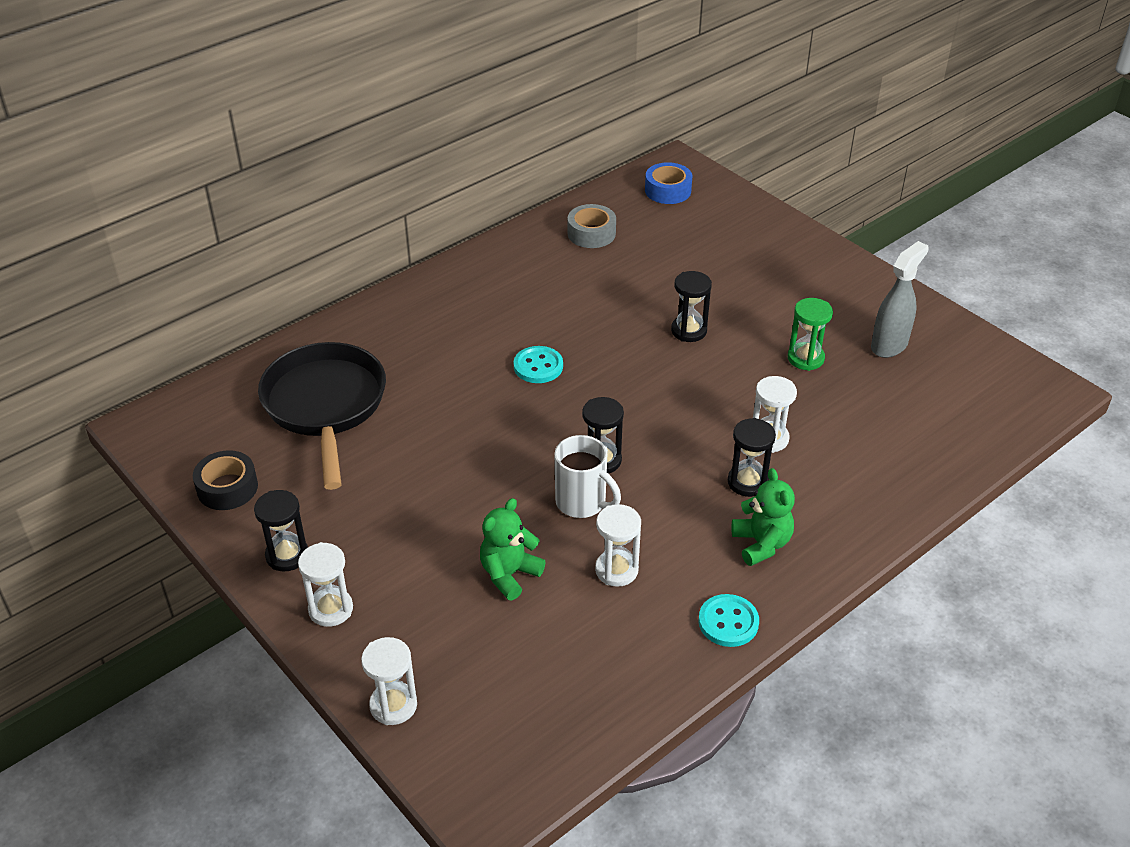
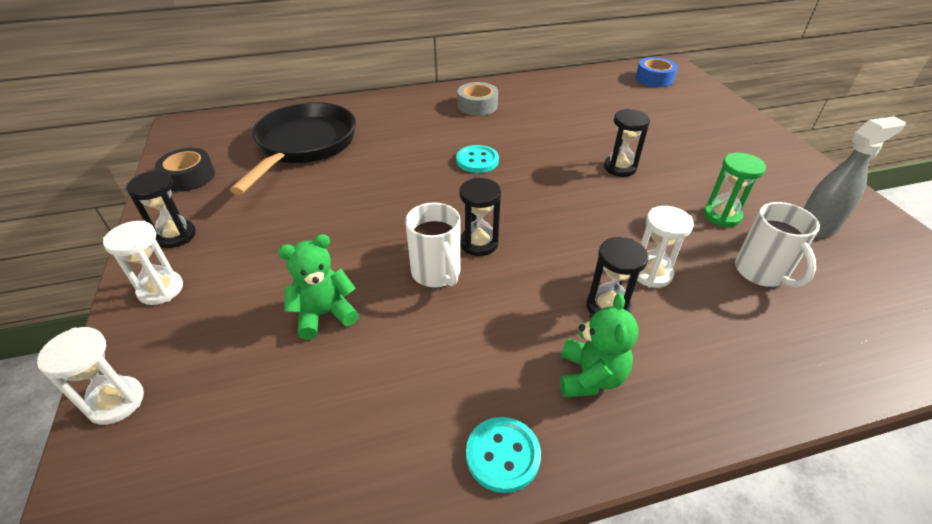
camera: 25 degrees right, 0 degrees up
(591, 233) = (578, 91): grey tape -> grey tape (477, 105)
(616, 570) = (423, 347): white hourglass -> none
(858, 407) = (761, 272): none -> white mug

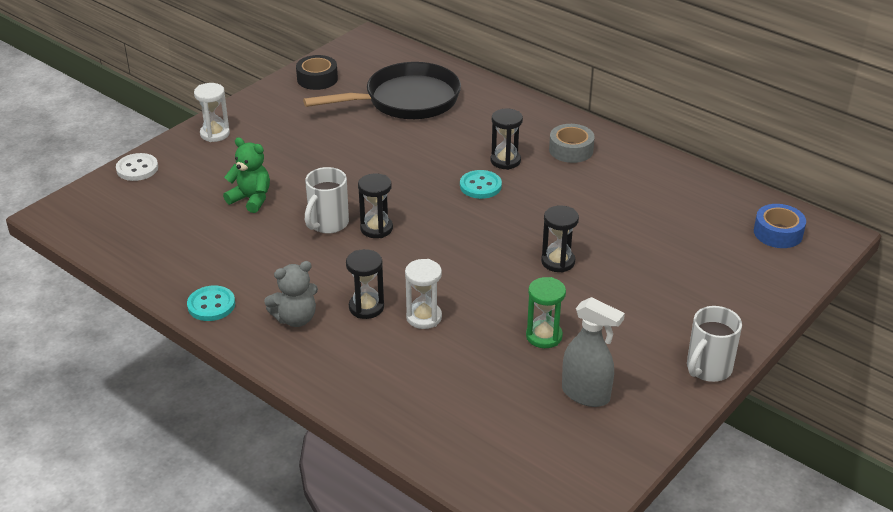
camera: 55 degrees right, 5 degrees down
(116, 402) = (137, 169): white hourglass -> white button
(176, 236) = (260, 110): black hourglass -> black hourglass (505, 161)
(590, 376) = (295, 318): green teddy bear -> grey teddy bear
(761, 272) = (482, 373): white mug -> white mug (708, 369)

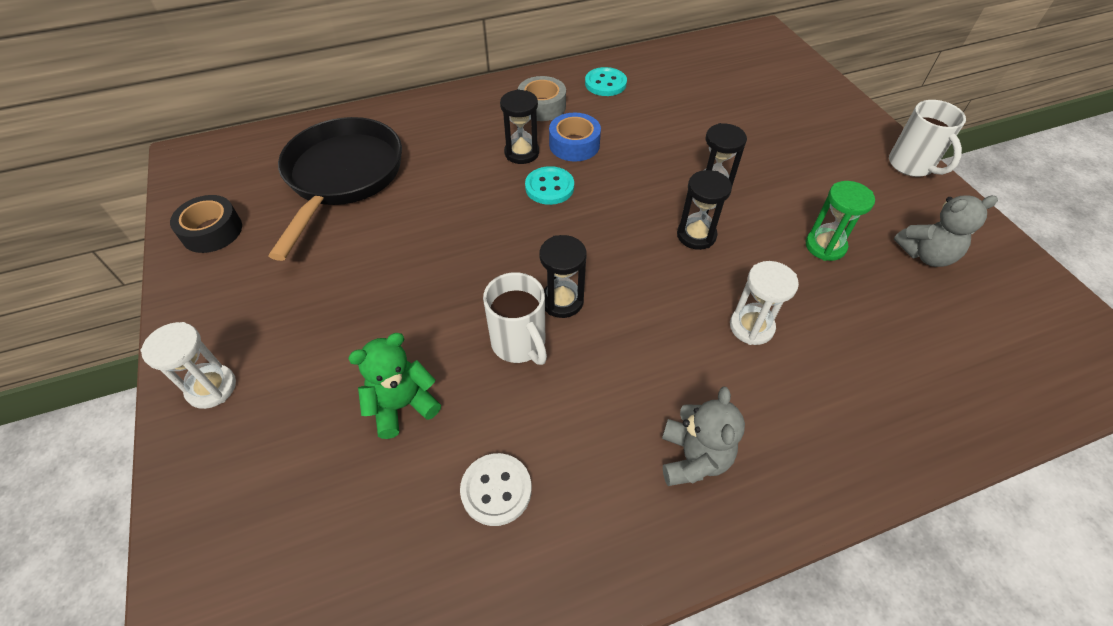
camera: 60 degrees left, 15 degrees up
(137, 169) = (193, 531): white button -> white button (496, 490)
(211, 305) = (610, 556): turquoise button -> turquoise button (605, 83)
(366, 307) = (707, 373): black hourglass -> black hourglass (696, 235)
(586, 394) = (926, 255): grey spray bottle -> grey teddy bear
(778, 233) = (746, 55): blue tape -> blue tape (574, 144)

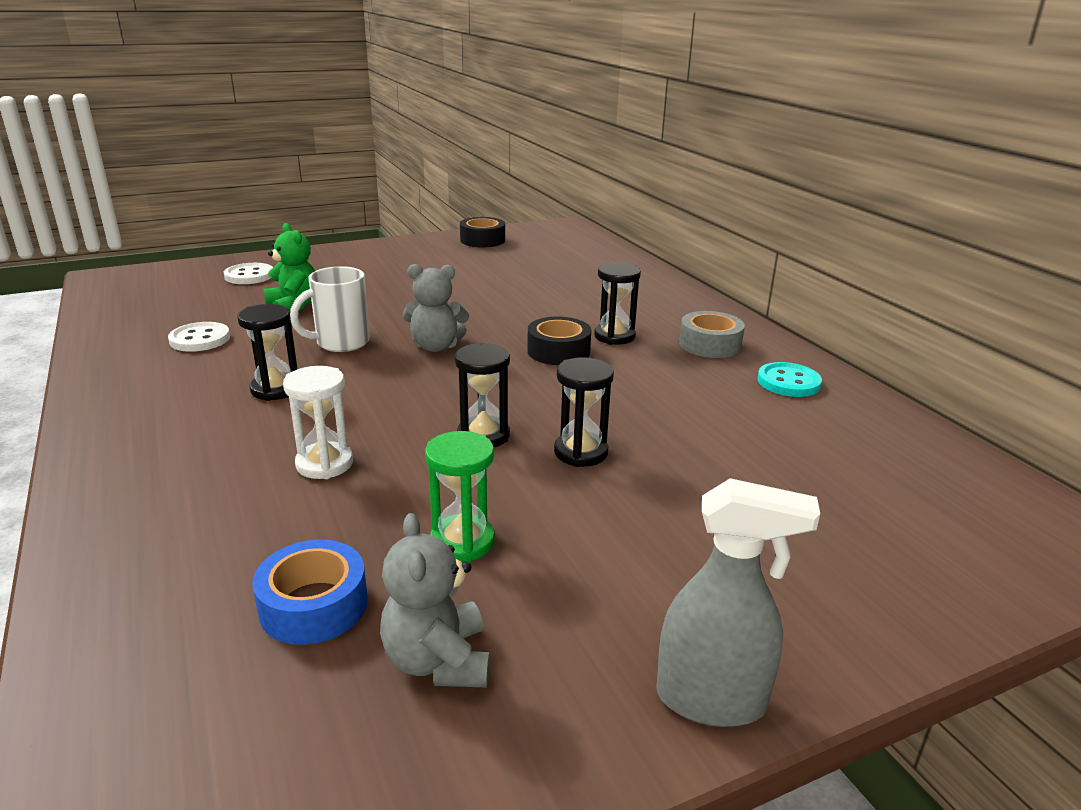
camera: 85 degrees right, 25 degrees down
(211, 388) = (333, 256): white hourglass -> none
(265, 485) = (249, 276): none -> white button
(342, 177) = (553, 269): black pan -> none
(549, 187) = (558, 351): turquoise button -> black tape
(562, 301) = (388, 360): black hourglass -> black hourglass (275, 389)
(574, 144) = (641, 363): blue tape -> blue tape (314, 605)
(693, 458) = (175, 419): grey teddy bear -> grey teddy bear (436, 346)
(911, 165) = (711, 700): white mug -> grey spray bottle

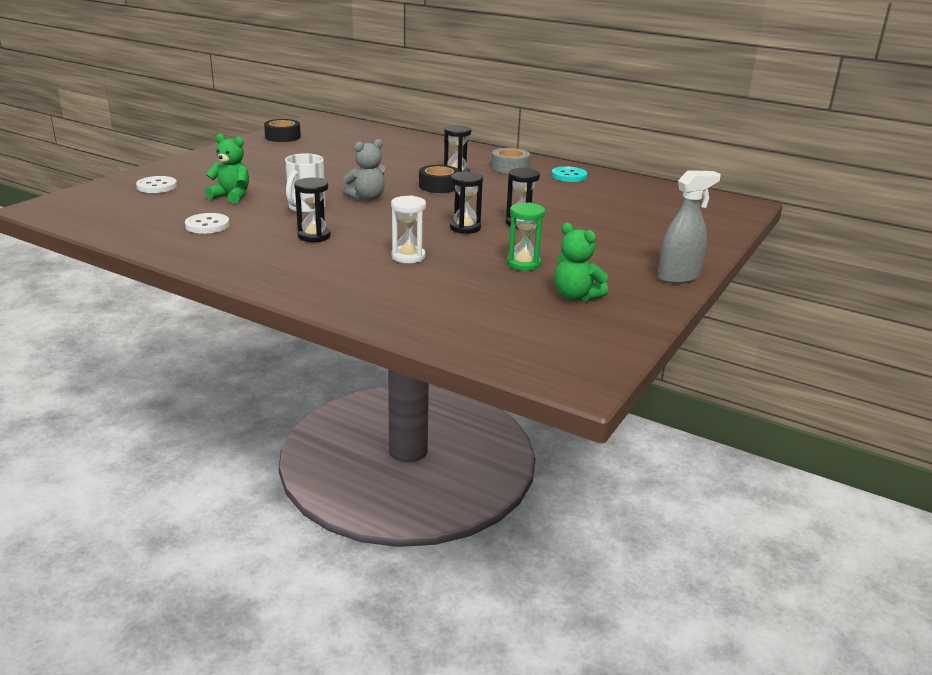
camera: 35 degrees left, 0 degrees up
(314, 605) = (499, 298): blue tape -> none
(438, 661) = (575, 296): grey teddy bear -> green teddy bear

